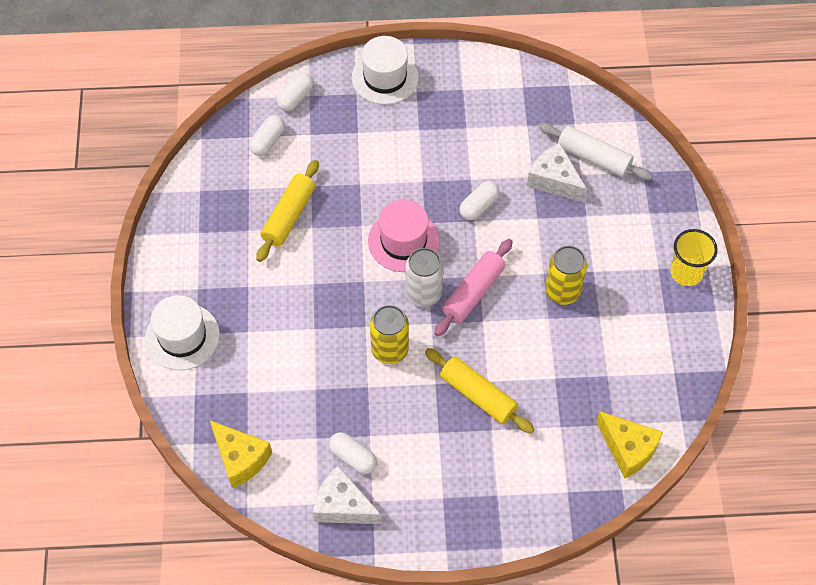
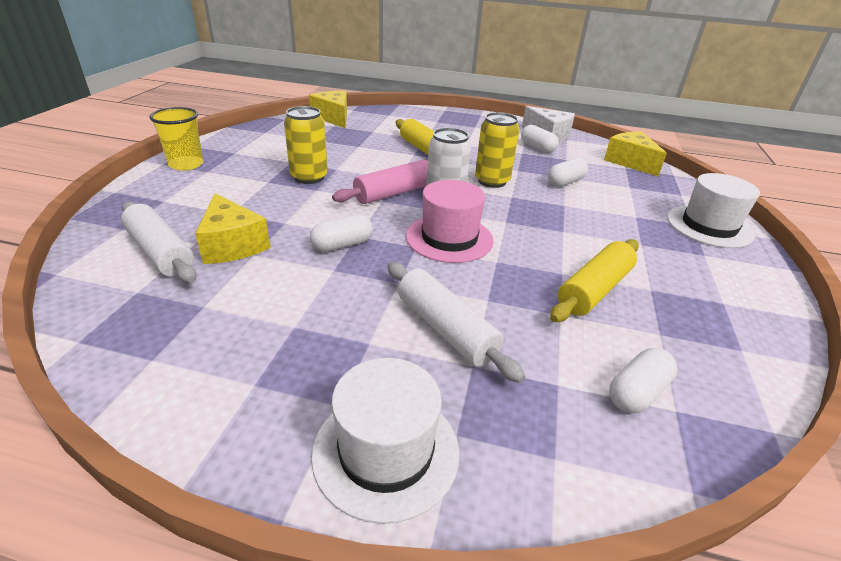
camera: 165 degrees left, 25 degrees down
(296, 97) = (585, 461): white capsule -> white capsule (565, 182)
(379, 152) = (445, 329): none -> white rolling pin
(554, 180) = (232, 245): white cheese -> yellow cheese

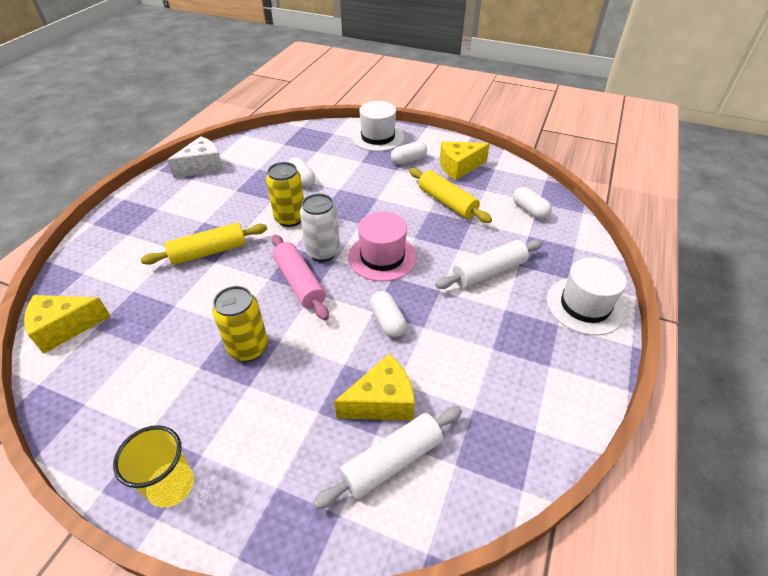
camera: 80 degrees left, 10 degrees up
(537, 148) = (229, 179): white capsule -> white capsule (408, 160)
(630, 162) = (275, 139): yellow cheese -> yellow cheese (459, 167)

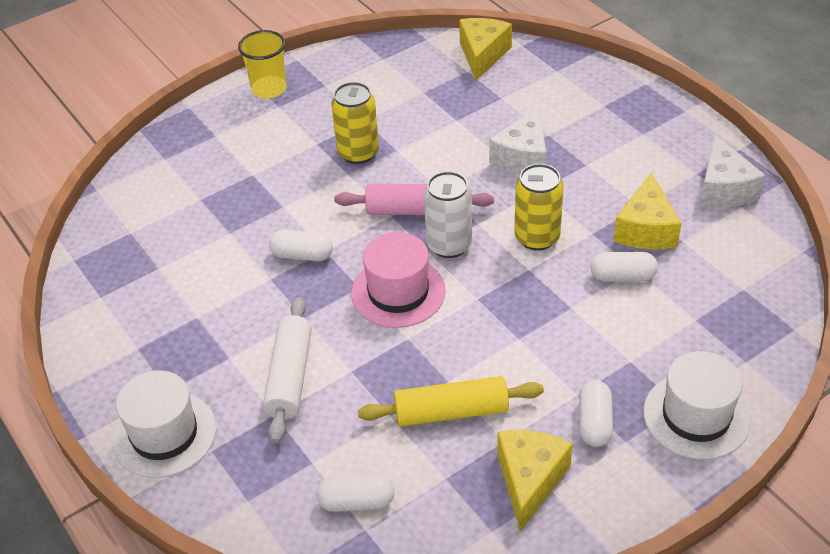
camera: 125 degrees right, 0 degrees up
(209, 252) = (523, 157): yellow rolling pin -> white cheese
(382, 401) = (223, 214): yellow cheese -> yellow cheese (646, 229)
(392, 461) = (170, 199): white rolling pin -> none

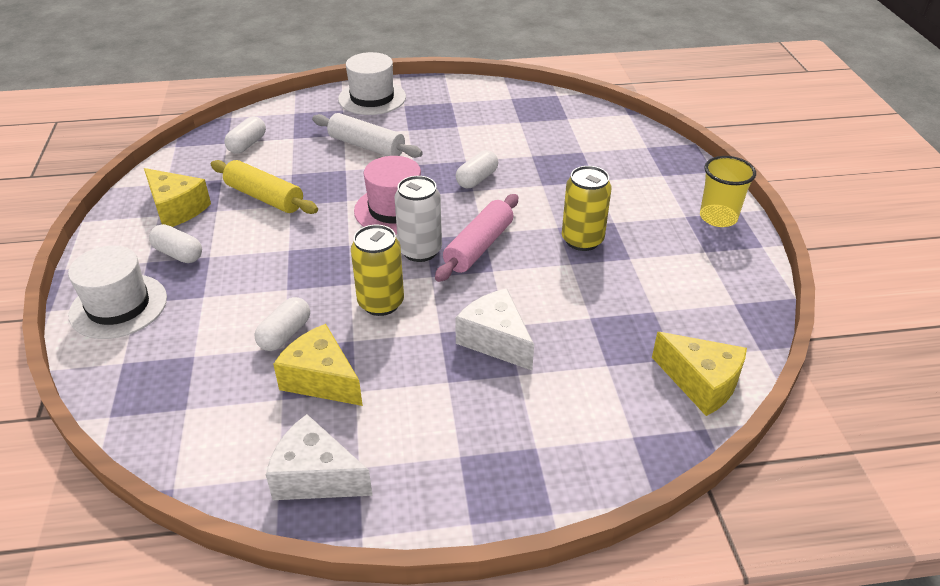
camera: 115 degrees right, 5 degrees down
(451, 411) = (265, 197): yellow rolling pin -> yellow rolling pin turned 75 degrees counterclockwise

